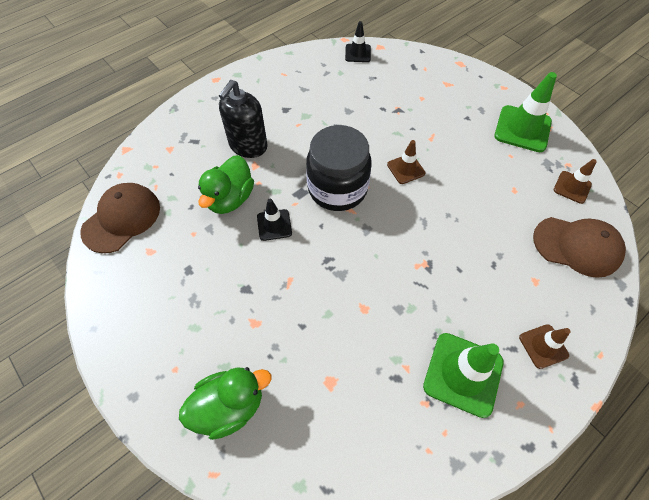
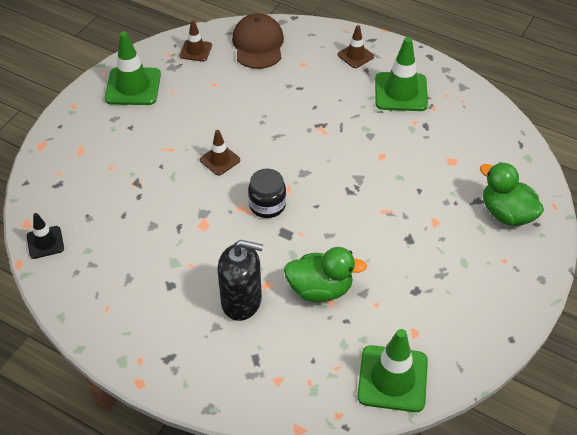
camera: 110 degrees left, 10 degrees down
(122, 219) = (392, 378): brown cap -> green traffic cone
(274, 225) = (333, 241): black traffic cone -> none
(337, 188) = (267, 205): black jar -> black jar, size x0.58

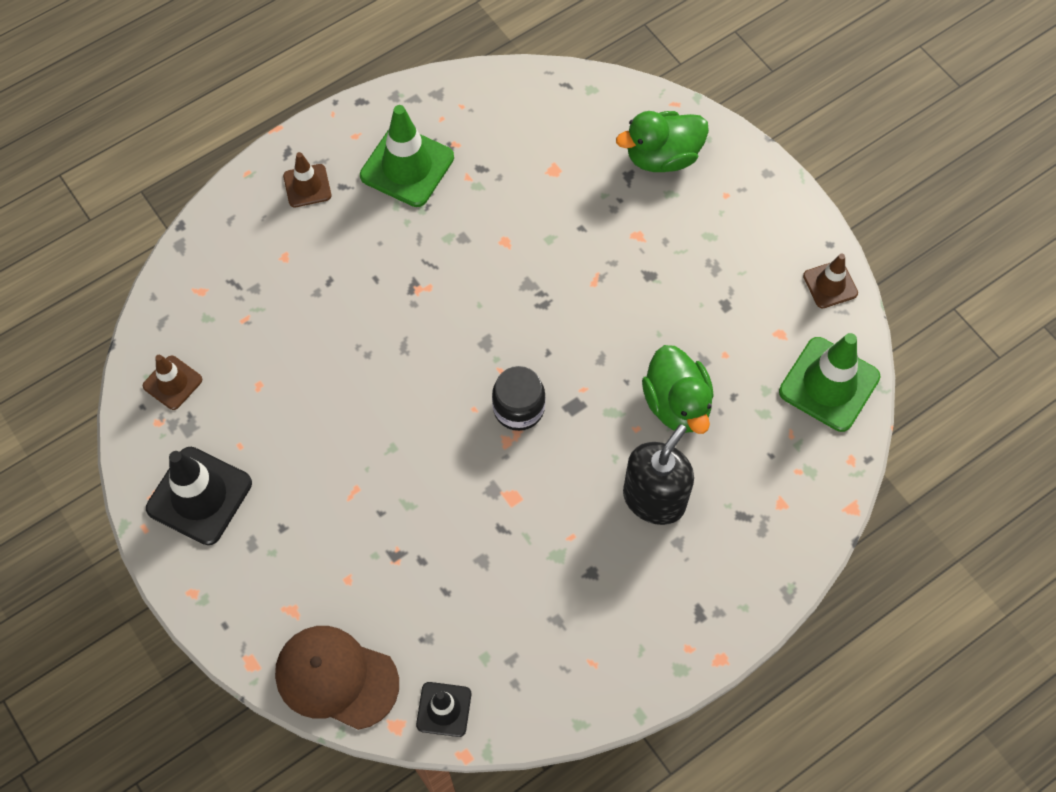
camera: 65 degrees left, 15 degrees up
(133, 86) = (199, 496): green traffic cone -> black traffic cone
(220, 160) = (410, 434): brown traffic cone -> brown traffic cone (830, 284)
(258, 44) = (210, 296): brown cap -> brown cap (336, 678)
(320, 289) = (677, 404): green duck -> green duck turned 135 degrees clockwise

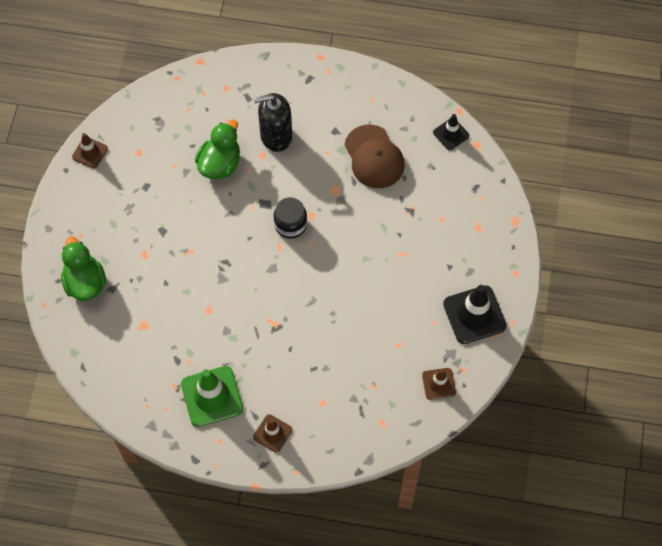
camera: 135 degrees left, 0 degrees up
(336, 678) = (484, 184): brown cap -> brown cap (374, 157)
(662, 157) = (85, 282): green duck -> green duck turned 135 degrees counterclockwise
(829, 384) = (146, 114): green traffic cone -> none

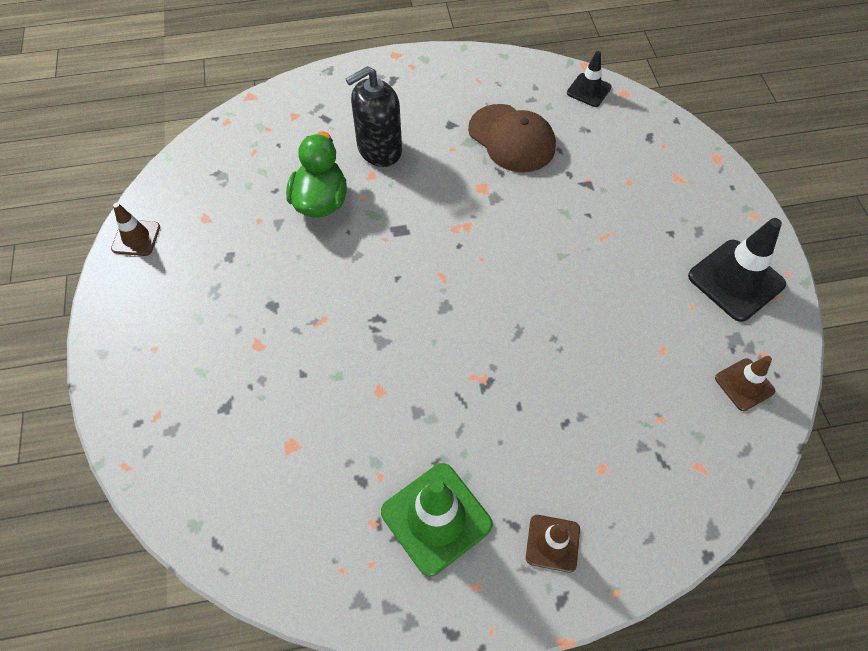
camera: 20 degrees left, 5 degrees down
(85, 282) = (181, 412): green duck -> none
(290, 225) = (445, 245): black jar -> none

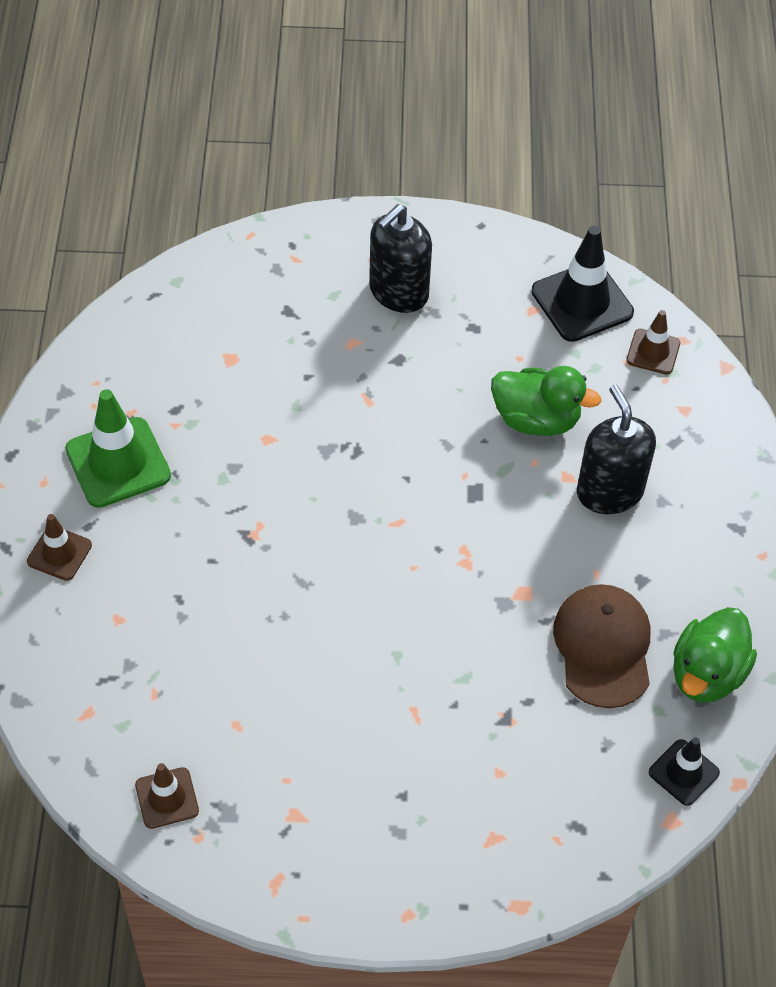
camera: 100 degrees right, 5 degrees down
(136, 238) = (518, 249): brown traffic cone -> brown traffic cone (653, 352)
(193, 319) = (398, 292): none -> black soap dispenser
(511, 138) = (603, 647): brown cap -> brown cap turned 120 degrees clockwise
(513, 85) = (707, 674): none -> green duck
(736, 280) = (310, 847): black traffic cone -> black traffic cone (582, 302)

